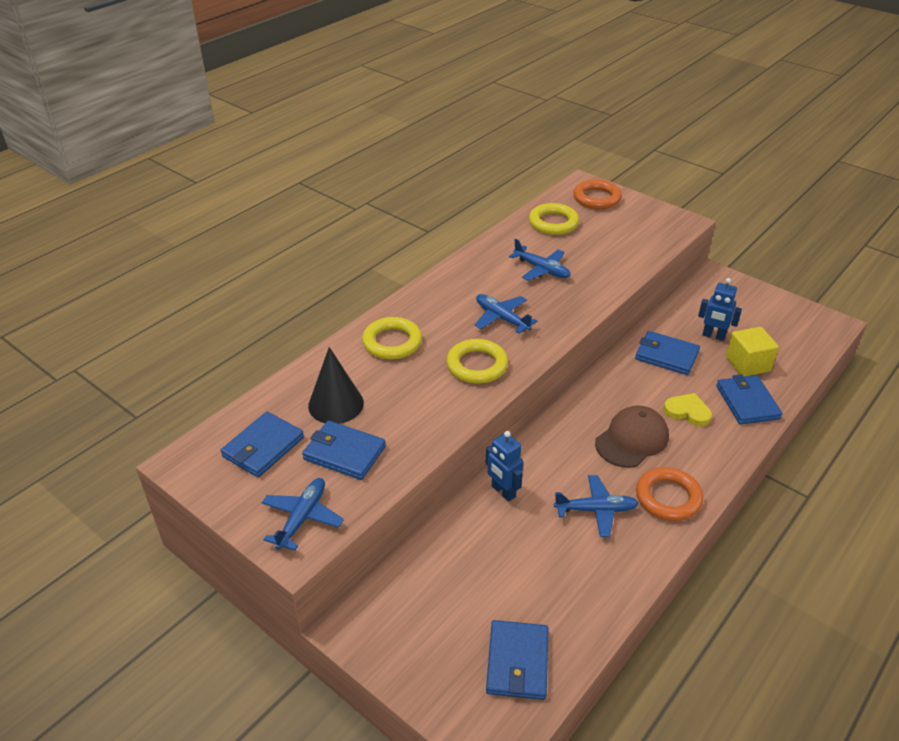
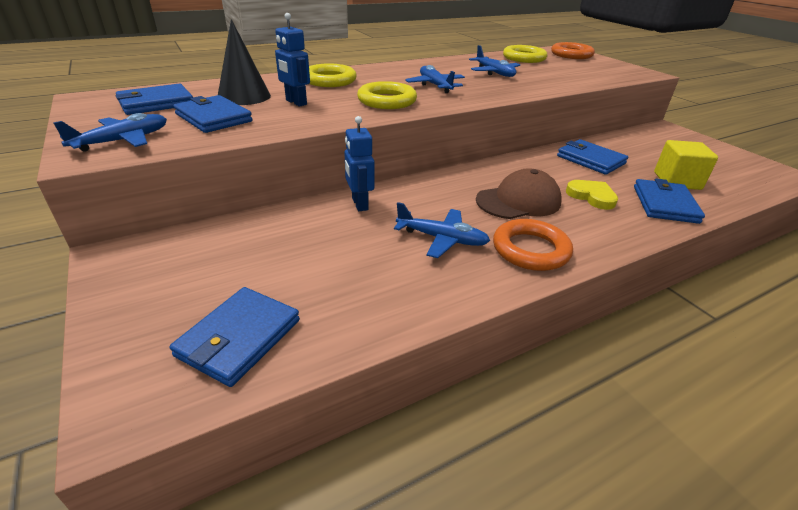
camera: 20 degrees right, 5 degrees down
(713, 336) = (647, 158): blue robot -> blue robot (296, 102)

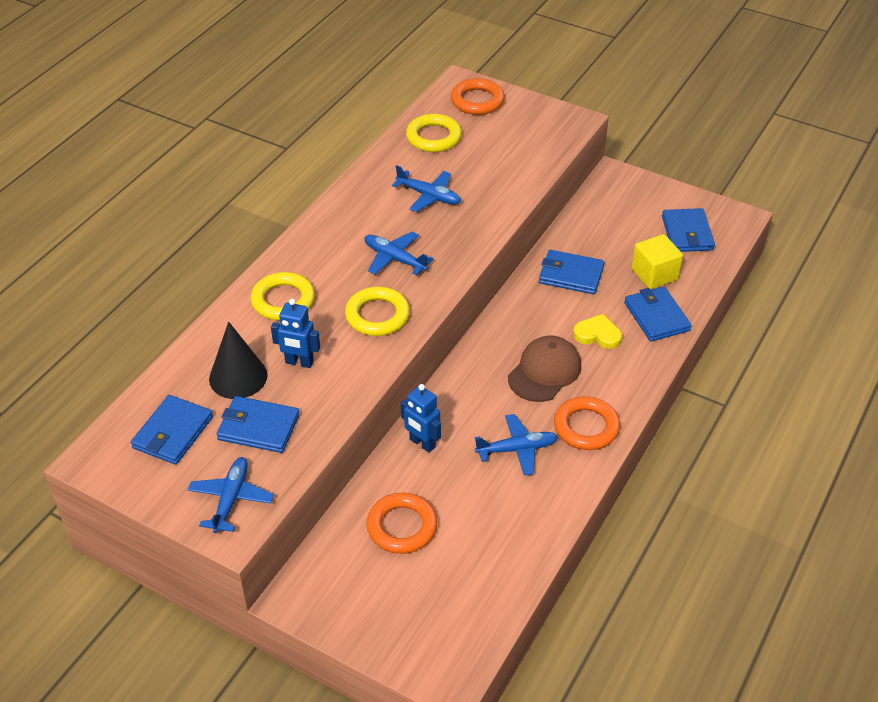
camera: 30 degrees left, 10 degrees up
(239, 338) = (460, 605): blue wallet -> blue wallet (687, 233)
(271, 248) = (402, 527): none -> orange ring

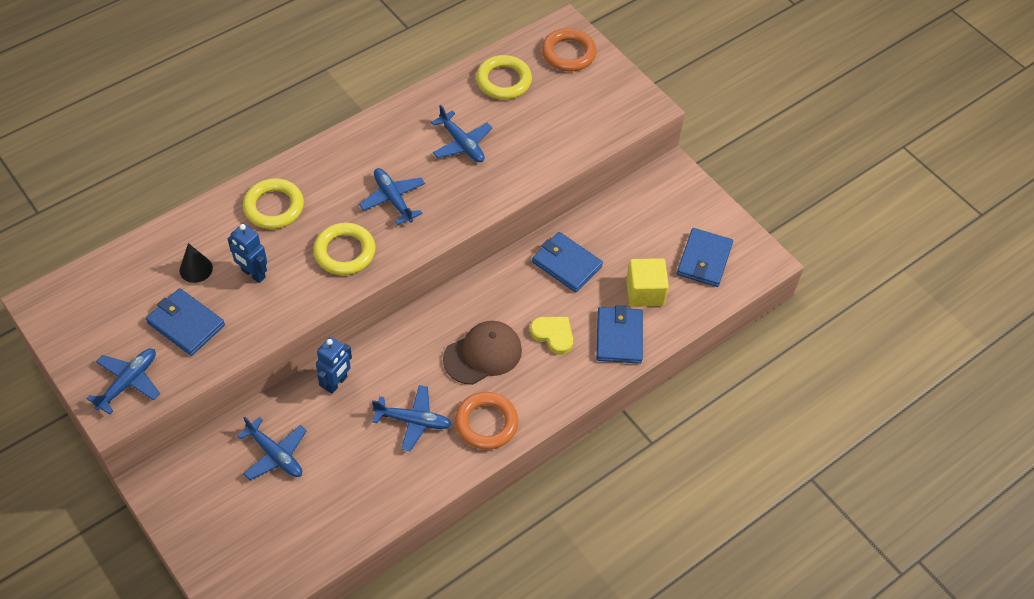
camera: 20 degrees right, 10 degrees up
(173, 432) = (116, 302): blue wallet -> none
(238, 377) = (196, 269): black cone -> black cone, size x0.61
(402, 527) = (275, 454): orange ring -> blue plane
(422, 443) = (336, 383): blue robot -> blue robot turned 120 degrees counterclockwise

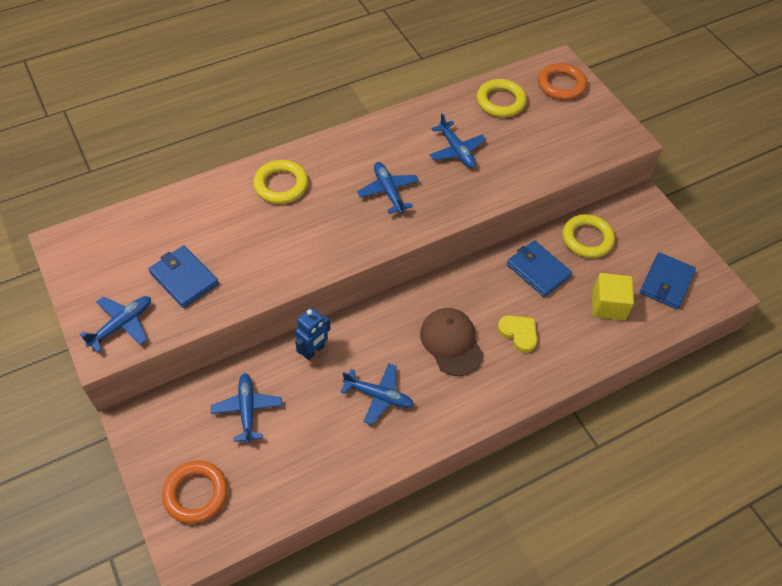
camera: 10 degrees right, 0 degrees up
(196, 269) = (202, 230): black cone -> none
(253, 274) = (252, 241): blue robot -> none
(275, 454) = (247, 410): blue plane -> blue plane turned 150 degrees counterclockwise
(345, 252) = (337, 232): yellow ring -> yellow ring (587, 239)
(483, 354) = (451, 342): brown cap -> brown cap turned 90 degrees counterclockwise
(486, 423) = (446, 408): orange ring -> orange ring (196, 493)
(619, 337) = (580, 343): blue wallet -> none

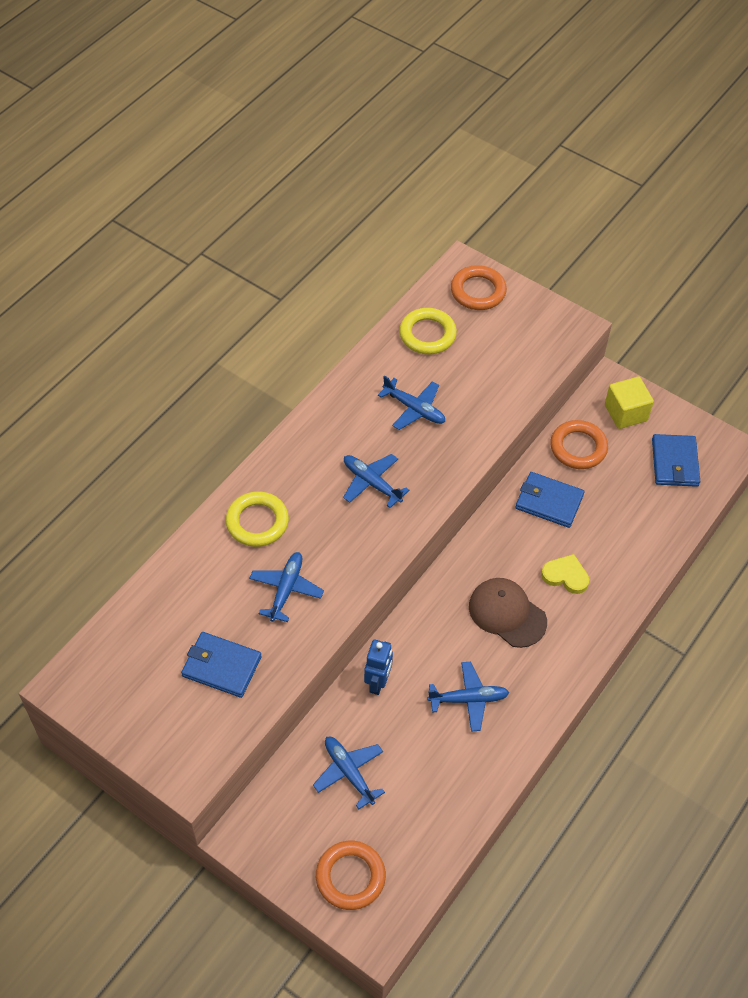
camera: 25 degrees left, 0 degrees up
(122, 325) = (190, 743): blue plane -> blue plane (286, 589)
(587, 239) = (578, 448): yellow ring -> orange ring
(608, 305) = (633, 510): yellow cube -> yellow cube (625, 413)

